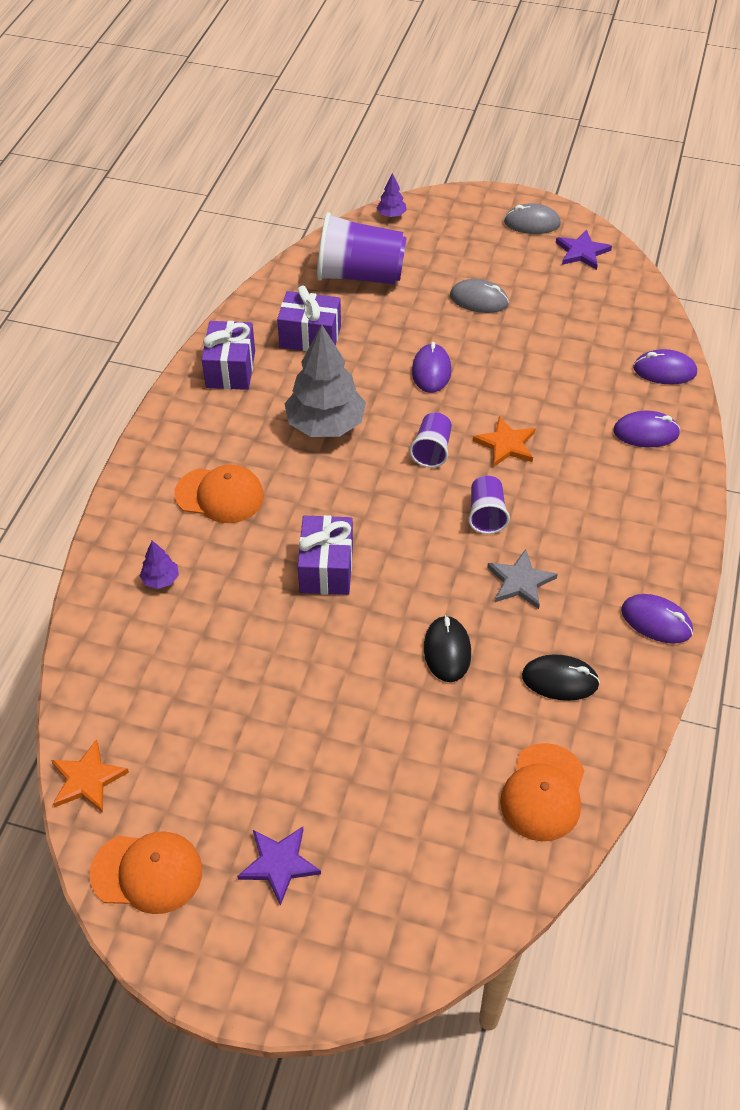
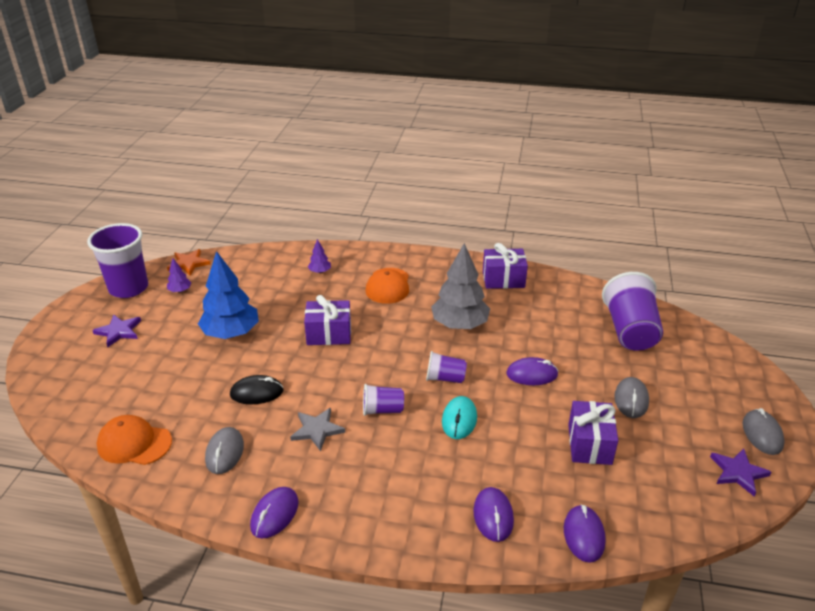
camera: 85 degrees right, 15 degrees down
(147, 872) = (128, 288): orange cap -> purple cup
(307, 693) = (231, 333): none -> blue tree
(310, 337) = (549, 311): purple gift -> purple gift (589, 444)
(391, 215) = (717, 343): purple tree -> purple tree (180, 291)
(506, 444) = (459, 420): orange star -> turquoise mouse
(560, 680) = (224, 452): black mouse -> grey mouse

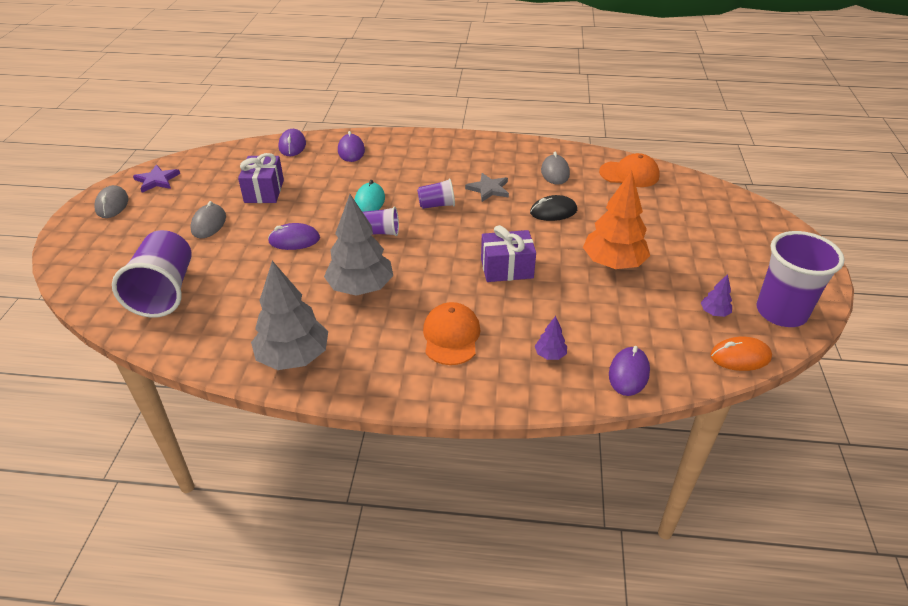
camera: 175 degrees right, 5 degrees up
(119, 331) = (734, 258): purple star -> none
(189, 263) = (740, 357): orange star -> orange mouse
(231, 333) = (613, 263): blue tree -> orange tree
(274, 514) = (500, 145): purple mouse -> purple mouse (628, 373)
(503, 279) = (293, 357): purple gift -> grey tree

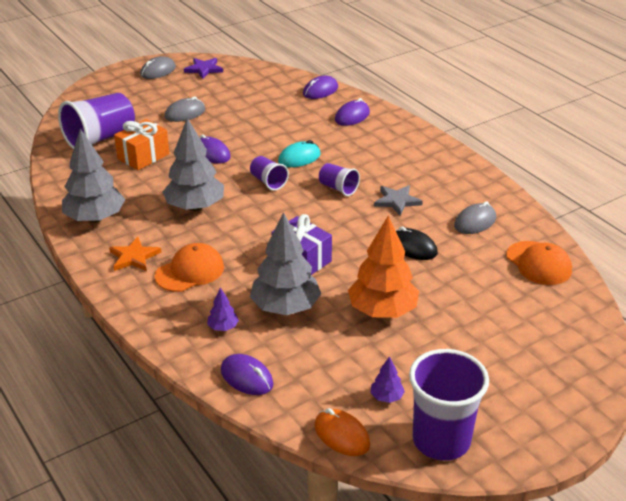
camera: 50 degrees right, 5 degrees down
(238, 279) = (143, 156): none -> orange gift
(264, 191) = (249, 112): purple gift -> none
(388, 360) = (134, 257): none -> orange star
(559, 308) = (285, 307): none -> grey tree
(628, 373) = (246, 377): purple mouse -> purple mouse turned 60 degrees clockwise

